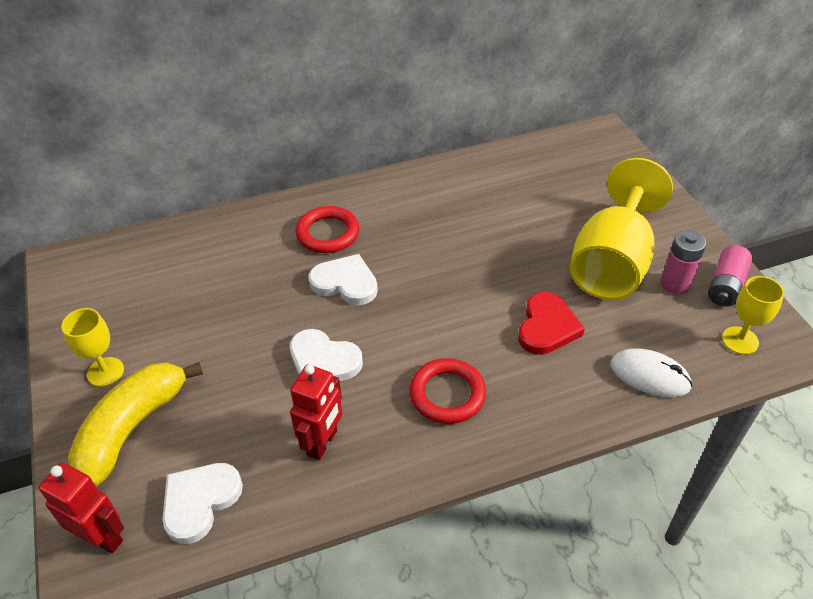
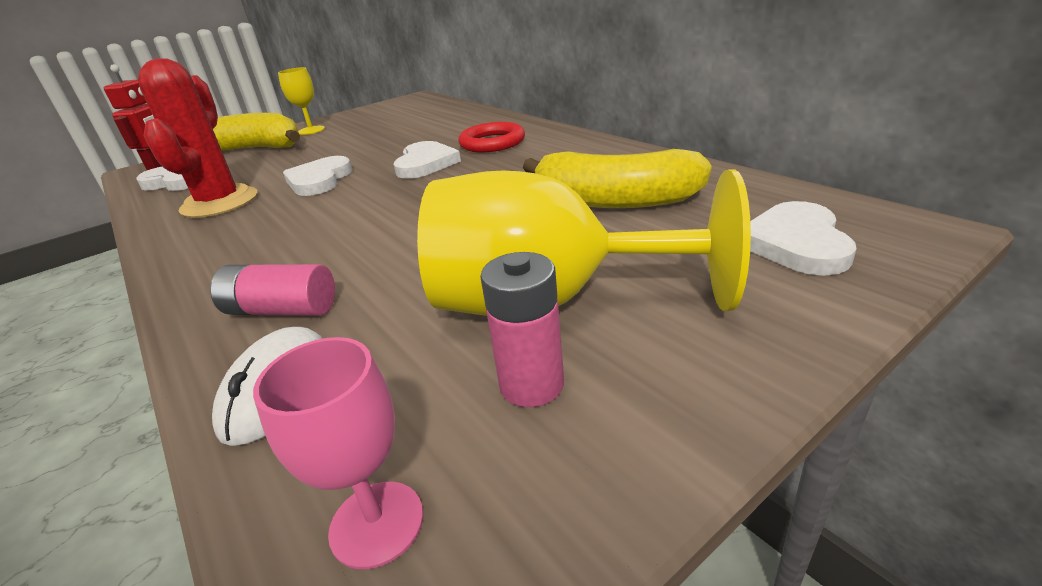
camera: 75 degrees right, 15 degrees down
(322, 443) = (220, 203): red robot -> red cactus
(447, 394) = (267, 239): red ring -> none
(505, 206) = (614, 201): none -> yellow banana
(547, 327) = (382, 275): red heart -> none
(596, 168) = (795, 243): none -> white heart
(725, 286) = (566, 471): pink battery -> pink battery (281, 310)
(740, 340) = (377, 523): yellow goblet -> pink goblet

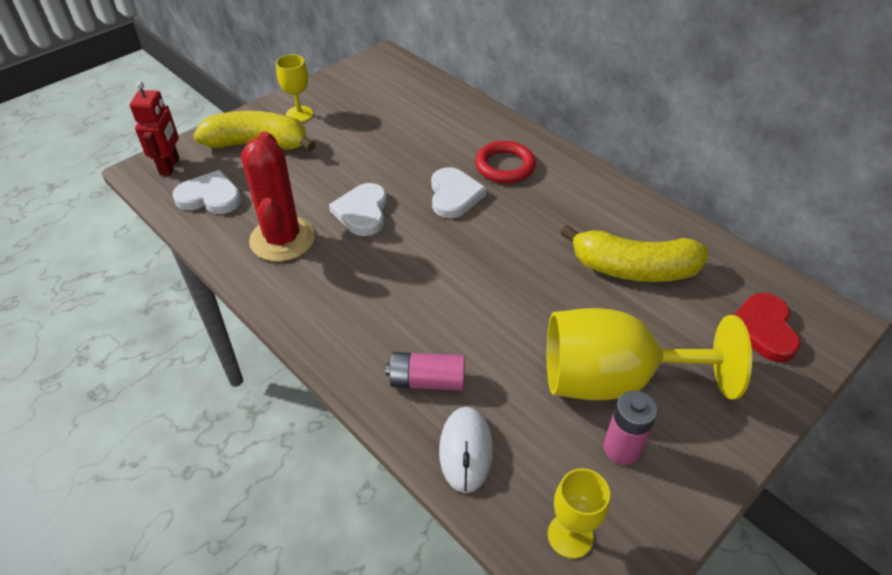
camera: 10 degrees left, 15 degrees up
(377, 523) = (570, 535): pink goblet -> yellow goblet
(795, 243) = (763, 329): white heart -> red heart

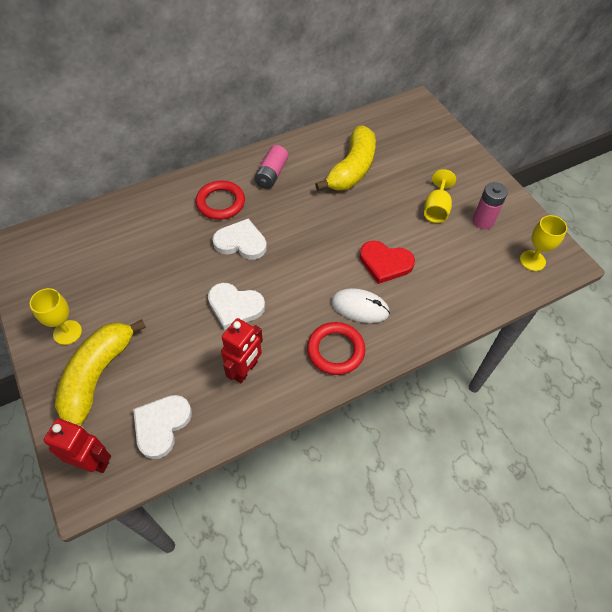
camera: 75 degrees left, 10 degrees up
(282, 239) = (245, 370): red cactus -> red robot
(325, 309) = (335, 350): none -> red ring
(427, 381) = (416, 301): pink battery -> pink battery (271, 174)
(466, 450) = (473, 293): white mouse -> white mouse (360, 307)
(613, 380) = (436, 209): yellow goblet -> yellow goblet, size x0.48
(763, 329) = (415, 133): red heart -> red heart (385, 263)

